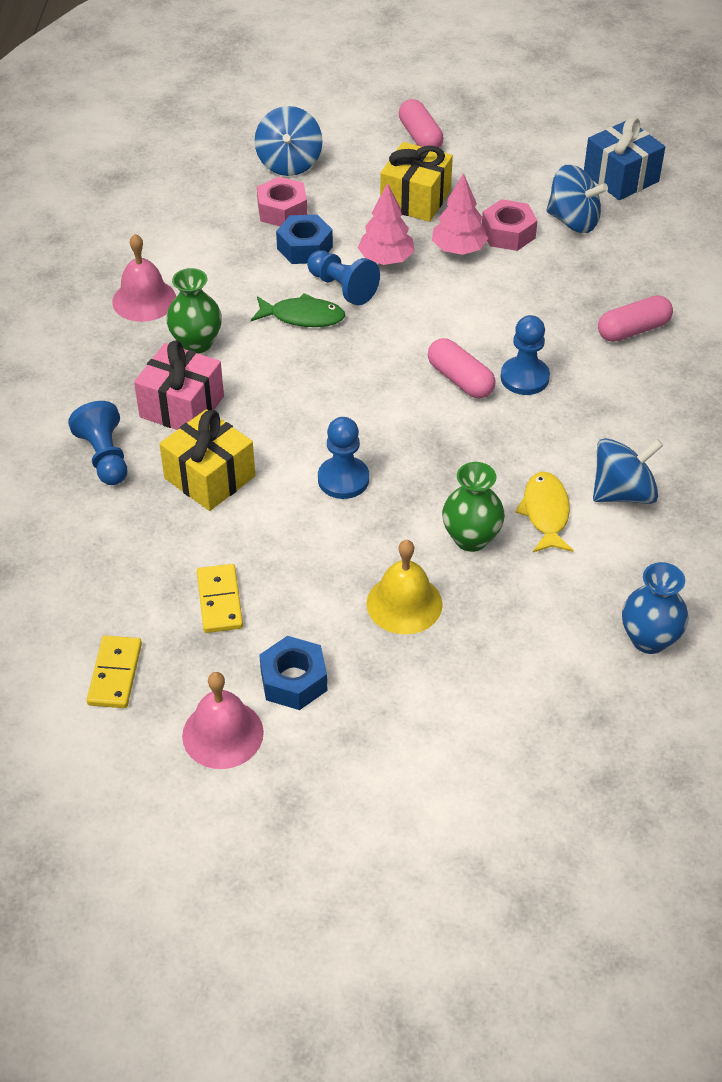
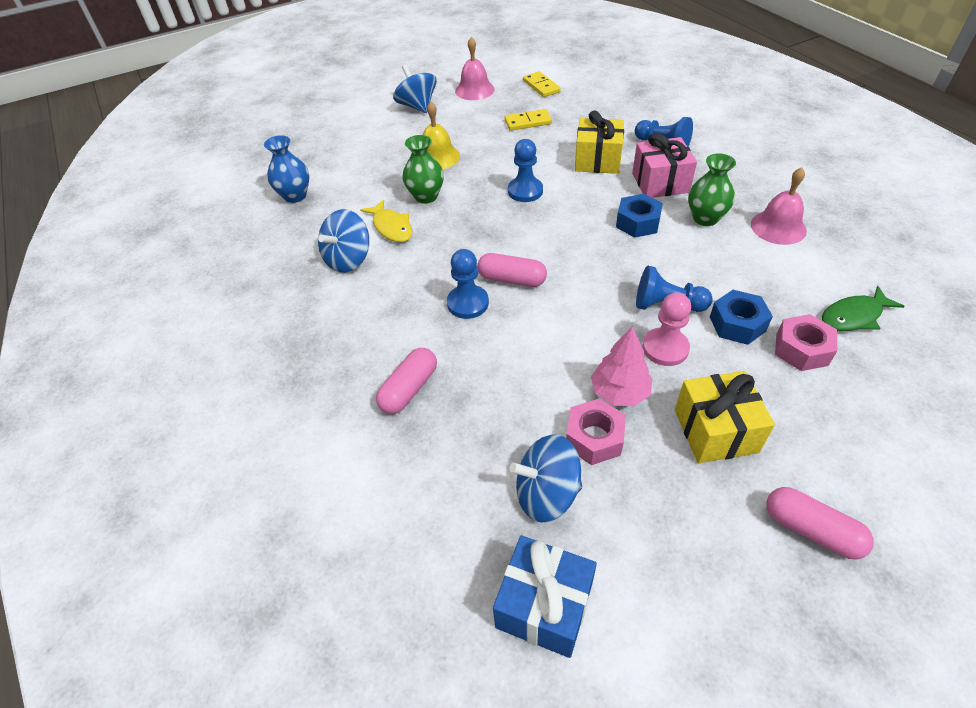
camera: 150 degrees right, 0 degrees up
(219, 601) = (528, 122): yellow domino -> yellow domino turned 60 degrees counterclockwise
(289, 163) = (871, 407): blue spinning top -> blue spinning top (417, 106)
(293, 680) = (462, 114): blue nut -> blue nut (637, 222)
(303, 317) = (665, 269): green fish -> green fish (854, 316)
(386, 259) = (665, 348): pink tree -> pink pawn

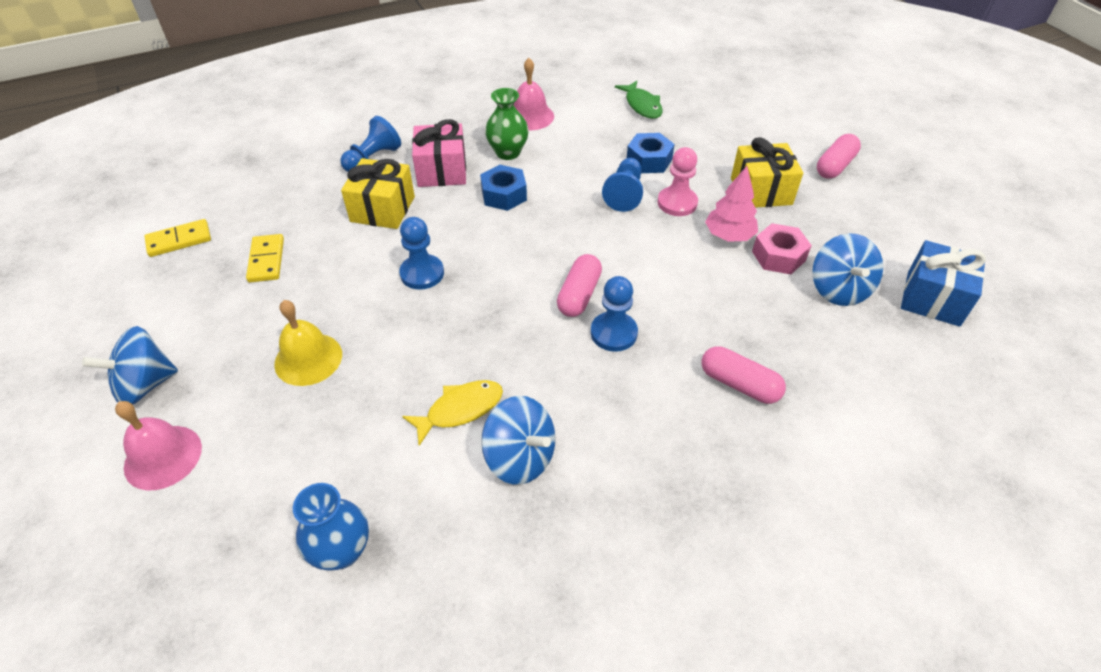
camera: 90 degrees left, 0 degrees up
(426, 196) = (401, 372): green vase -> none
(474, 90) = (140, 312): pink bell -> pink bell (163, 457)
(801, 349) = (676, 136): pink nut -> none

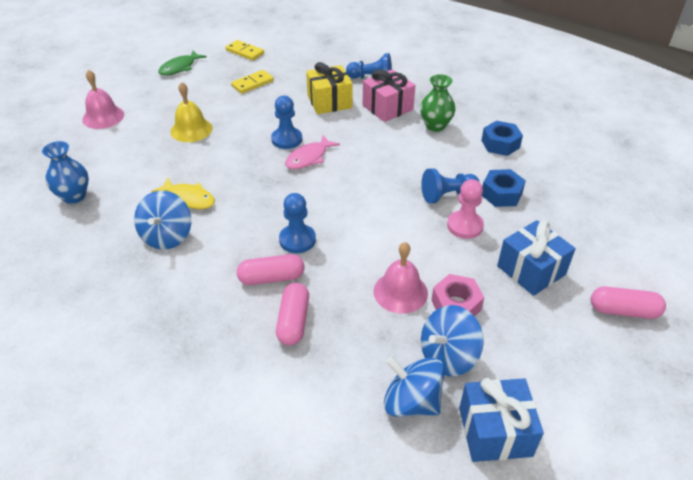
camera: 60 degrees right, 5 degrees down
(145, 385) = (142, 91): blue spinning top -> blue spinning top (411, 402)
(475, 268) = (309, 158): none -> pink fish
(504, 195) = (389, 141): blue nut -> blue nut (500, 144)
(530, 116) = (487, 119): pink bell -> pink bell (400, 292)
(579, 295) = (321, 211): pink capsule -> pink capsule (271, 278)
(642, 105) = (568, 166): green fish -> green fish (179, 68)
(729, 236) = (453, 267): pink tree -> none
(761, 191) = (531, 270): yellow gift -> blue gift

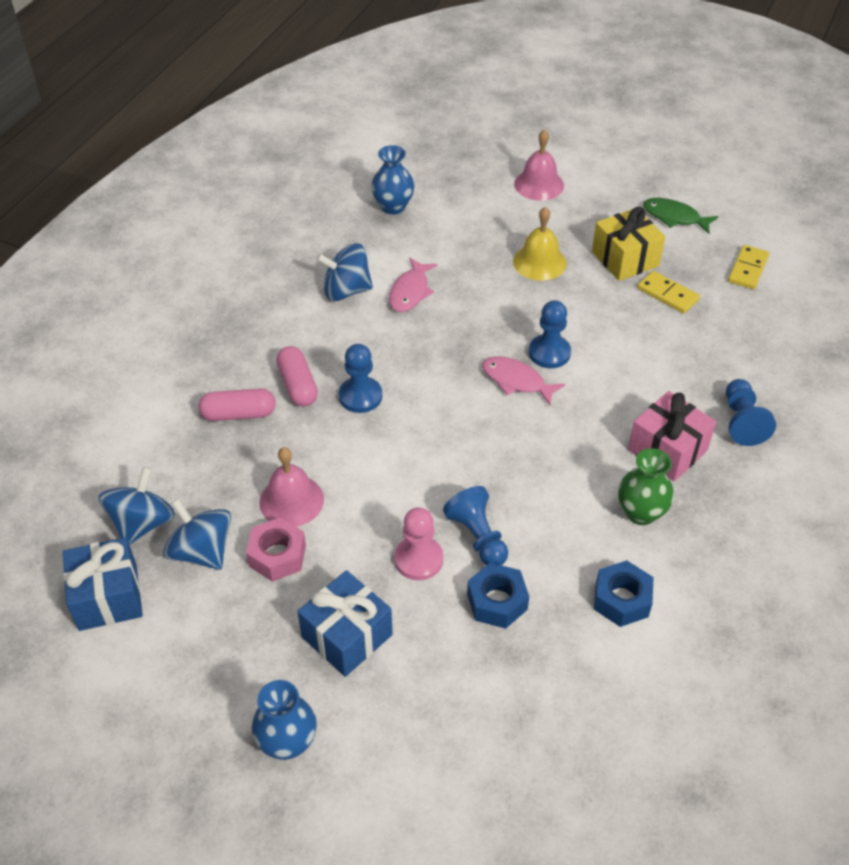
camera: 80 degrees right, 5 degrees up
(189, 198) = (410, 292): yellow fish -> pink fish
(329, 102) = (656, 382): yellow gift -> yellow gift (625, 259)
(623, 311) = (287, 742): pink capsule -> blue vase

